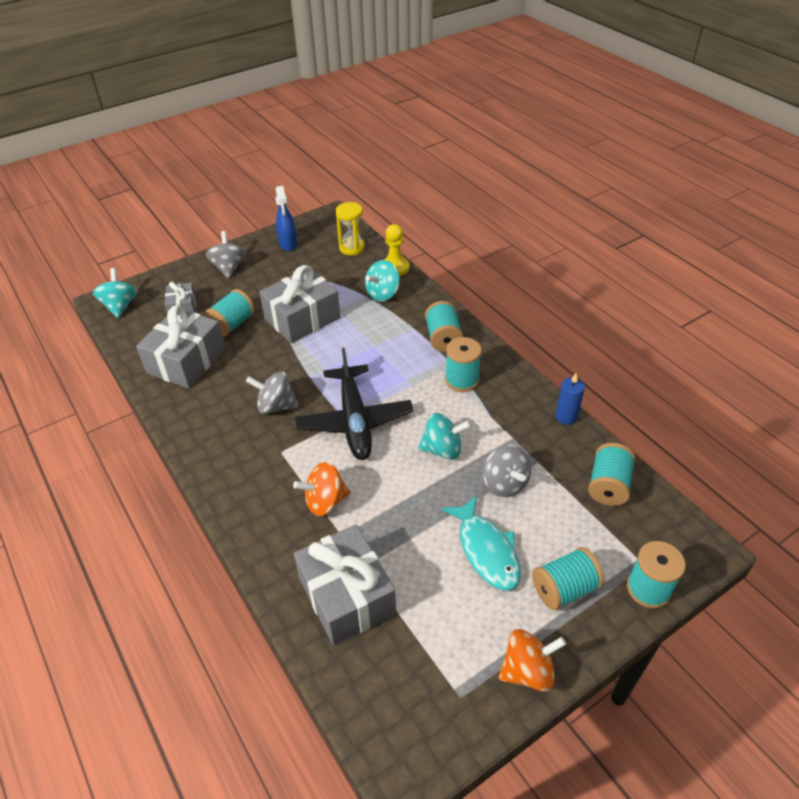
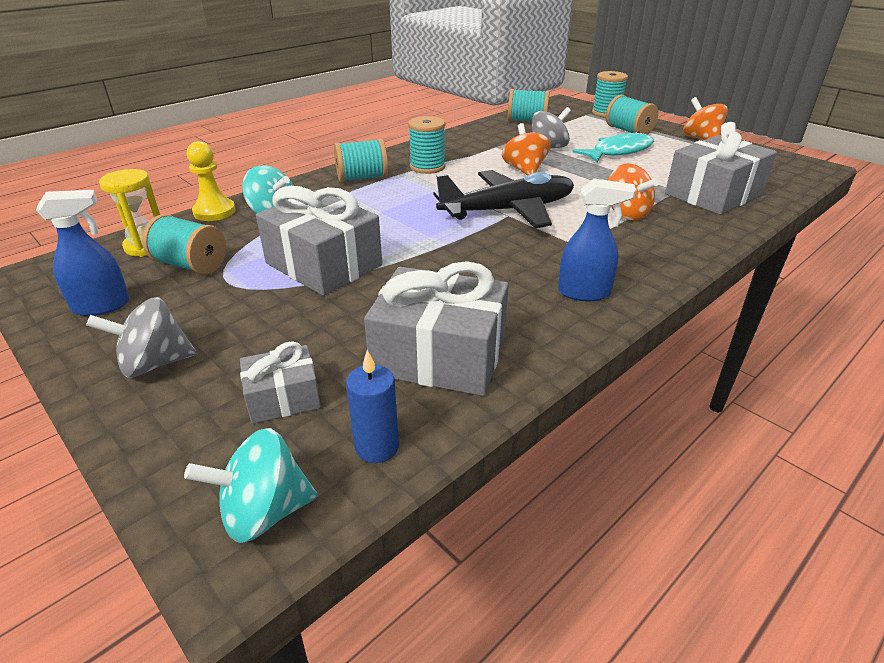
camera: 100 degrees left, 10 degrees down
(216, 437) = (584, 293): none -> blue spray bottle
(232, 324) = (338, 325): turquoise spool -> turquoise spool (191, 265)
(276, 406) = (507, 259): grey spinning top -> none
(442, 449) = (524, 170): turquoise spinning top -> orange spinning top
(566, 416) = (461, 131): blue candle -> blue candle (377, 447)

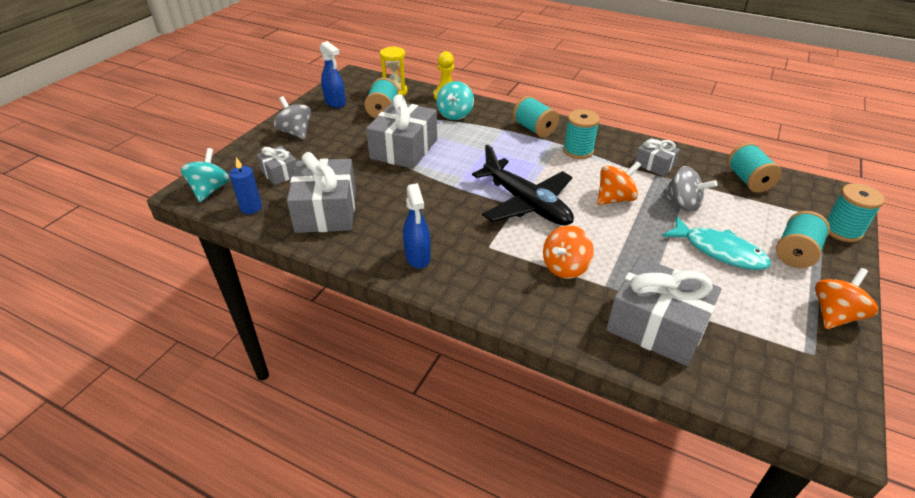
camera: 70 degrees right, 5 degrees up
(264, 512) = (210, 190): turquoise spinning top -> turquoise spinning top turned 45 degrees clockwise
(479, 143) = (654, 164): none -> grey gift

